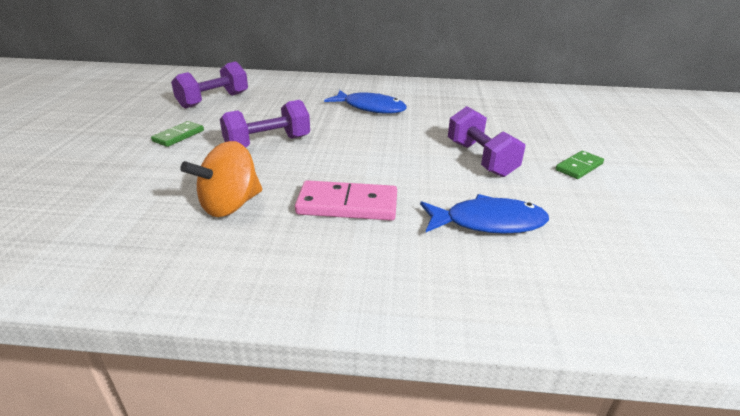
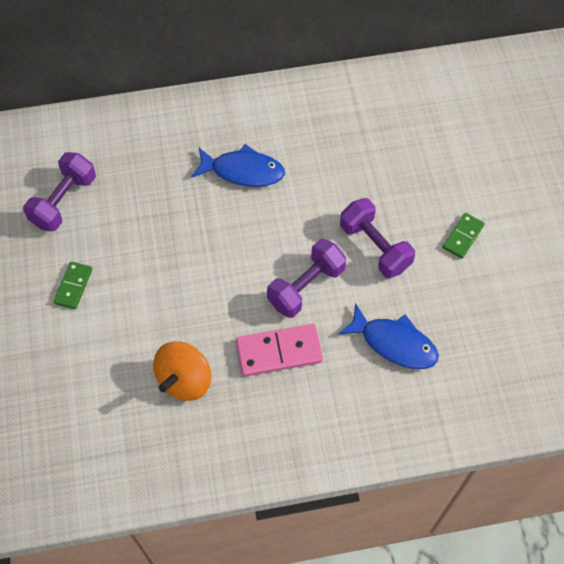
camera: 15 degrees left, 30 degrees up
(268, 143) = (168, 275): purple dumbbell -> purple dumbbell (306, 286)
(488, 222) = (394, 343): blue fish -> blue fish turned 45 degrees clockwise

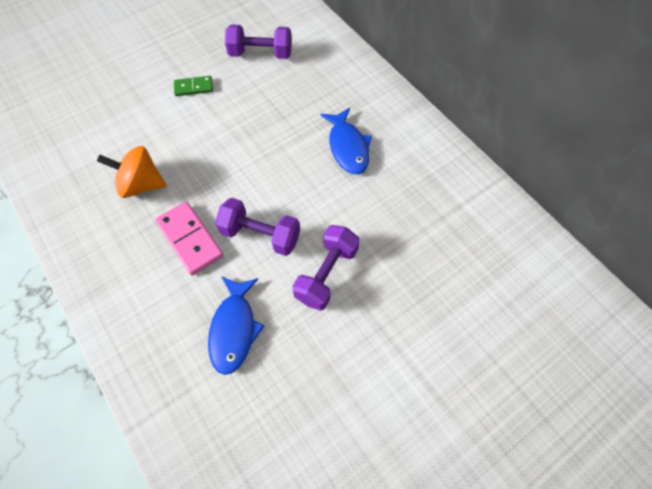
camera: 65 degrees right, 0 degrees up
(463, 237) = (378, 349): green domino -> none

